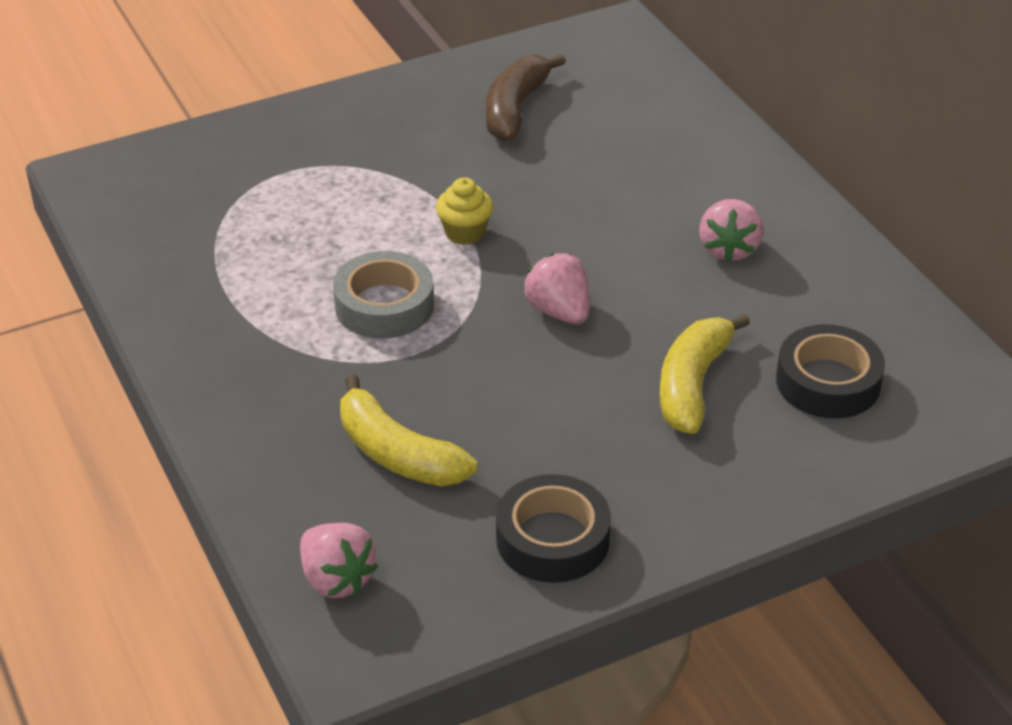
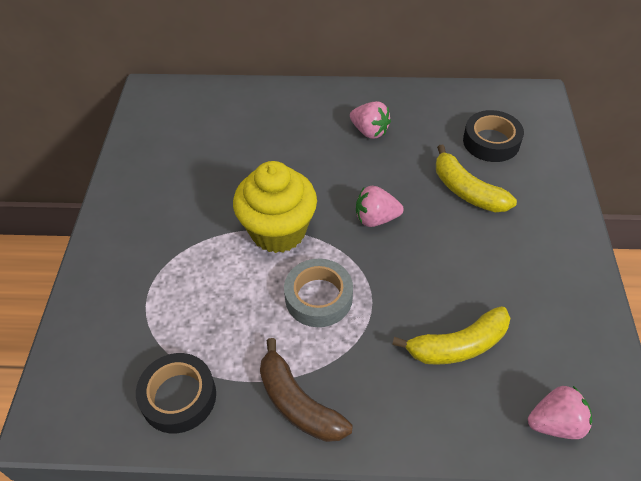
camera: 60 degrees left, 10 degrees up
(465, 233) = (278, 231): yellow cupcake -> yellow cupcake, size x2.12
(515, 109) = (182, 162): brown banana -> brown banana (298, 403)
(552, 539) = (561, 300): black tape -> black tape (178, 397)

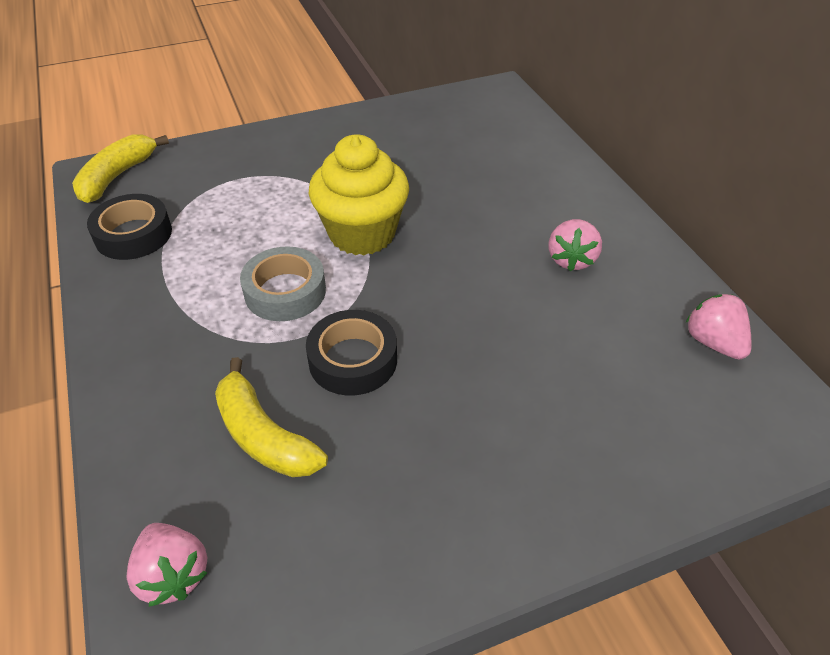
camera: 65 degrees right, 5 degrees down
(298, 403) = (145, 316): brown banana -> none
(376, 219) = (426, 306): pink strawberry -> pink strawberry (713, 342)
(466, 191) = (533, 383): yellow banana -> yellow banana (117, 176)
(491, 142) = (654, 388): black tape -> black tape (353, 360)

